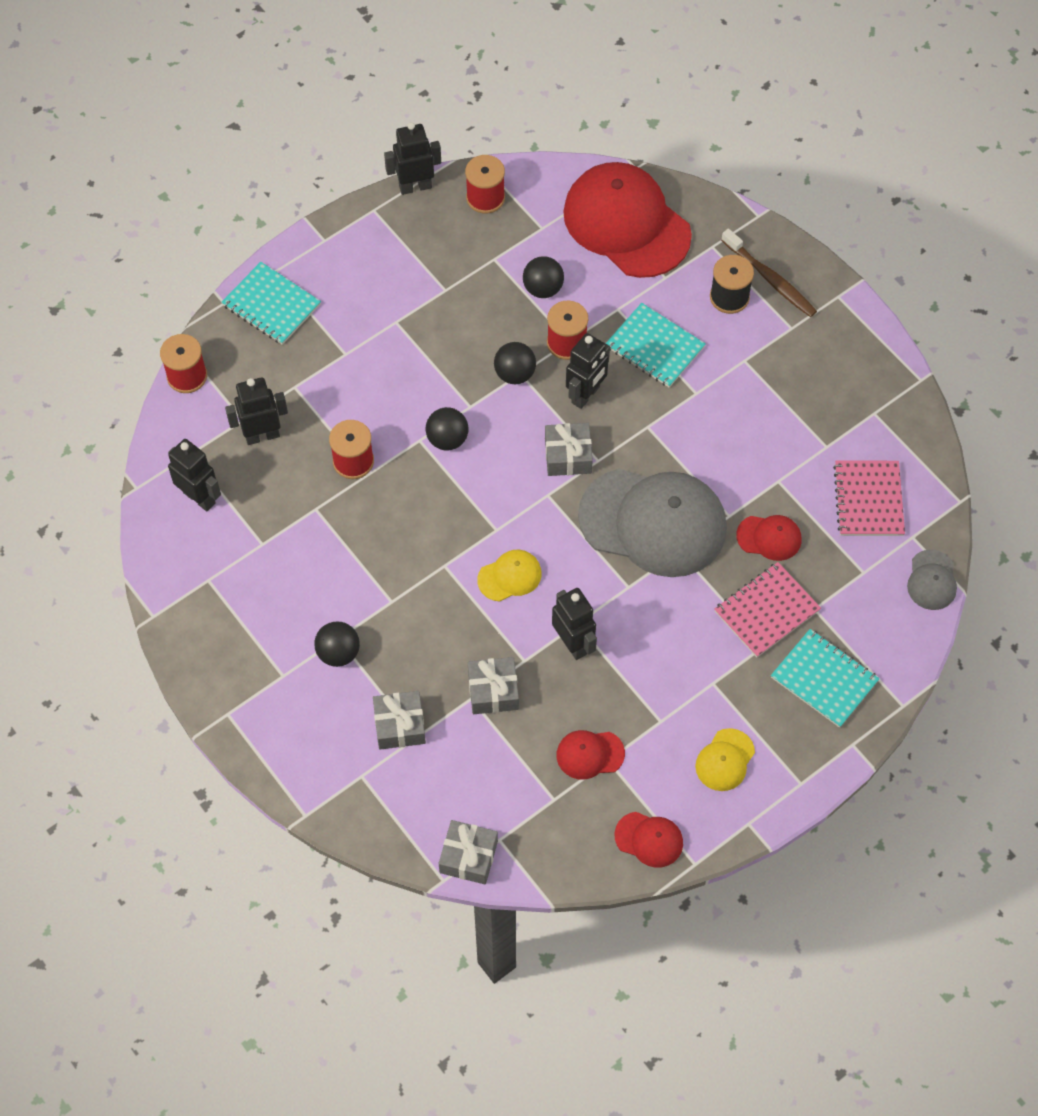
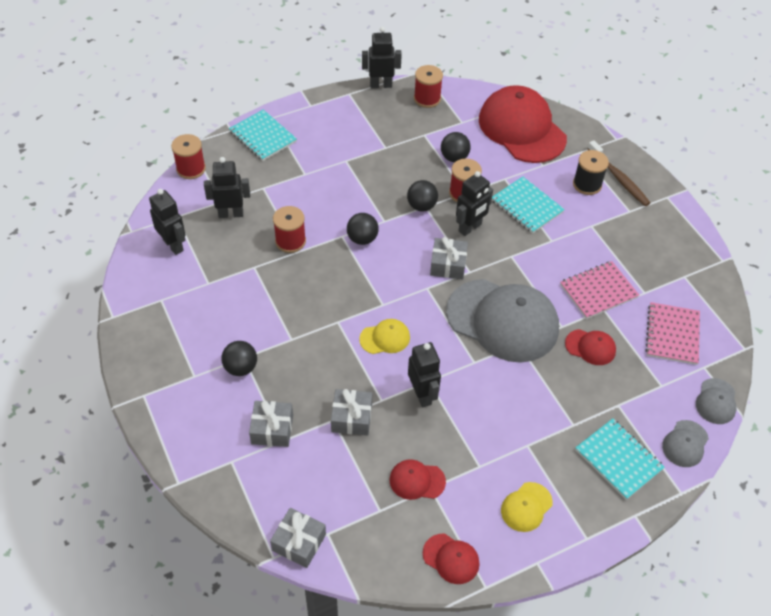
camera: 10 degrees right, 10 degrees down
(766, 611) = (580, 399): pink notebook -> pink notebook (598, 291)
(900, 643) = (685, 444): none -> grey cap

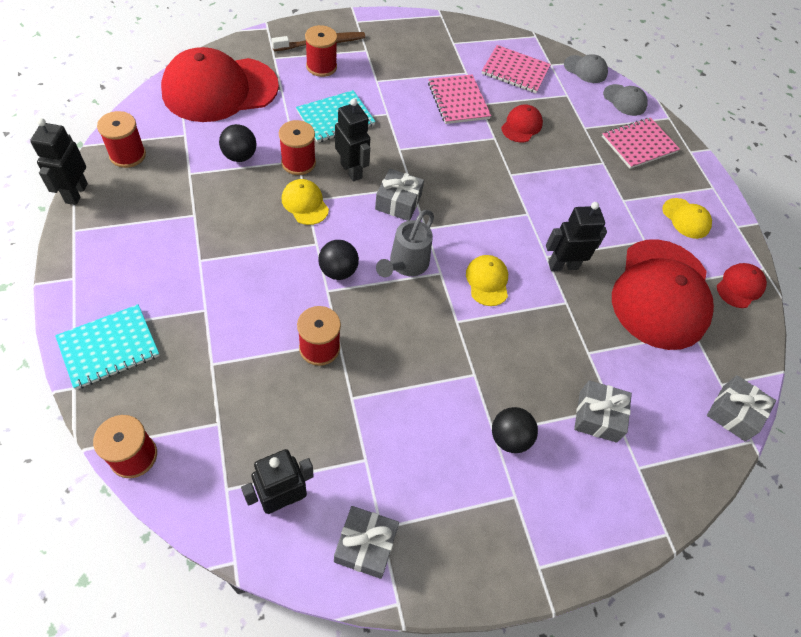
camera: 85 degrees left, 5 degrees up
(231, 214) = (247, 412): black robot -> none
(351, 418) = (587, 334): grey gift -> grey gift (365, 545)
(383, 280) = (405, 264): none -> grey watering can
(417, 481) = (661, 294): red cap -> red cap, size x2.30
(421, 206) = (305, 203): black ball -> yellow cap
(502, 320) = (480, 178): grey cap -> none
(587, 184) = (321, 67): black spool -> red spool
(618, 459) = (639, 144): turquoise notebook -> pink notebook

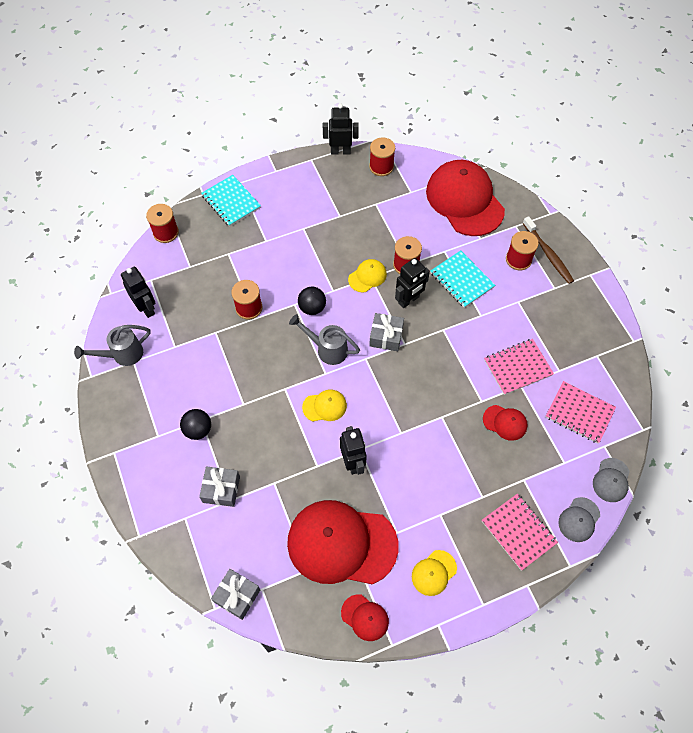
camera: 90 degrees right, 5 degrees up
(240, 156) = (400, 228): black ball -> none
(365, 545) = (122, 354): grey gift -> grey watering can
(515, 71) = (579, 413): pink notebook -> pink notebook turned 75 degrees counterclockwise

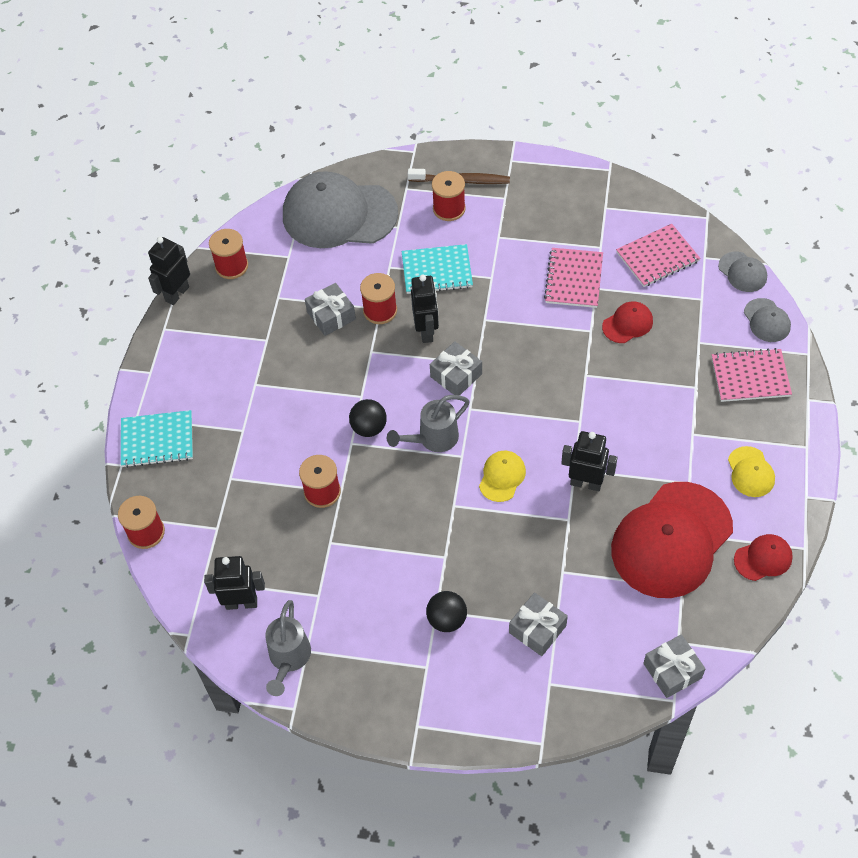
camera: 55 degrees left, 5 degrees down
(367, 276) = (368, 354): yellow cap -> none
(382, 240) = (331, 316): none -> grey gift
(464, 200) = (339, 214): red cap -> grey cap

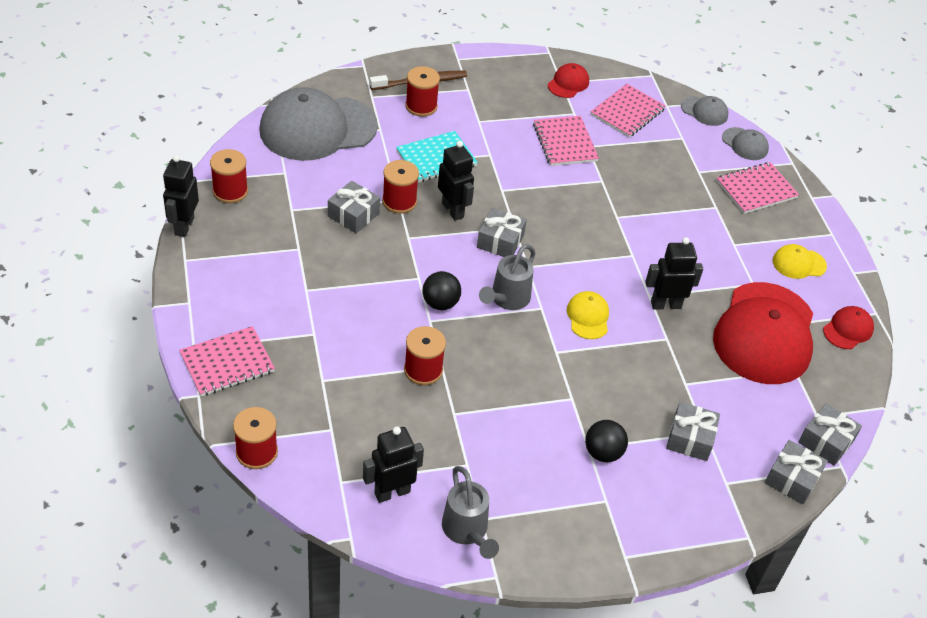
camera: 30 degrees left, 10 degrees down
(157, 440) = (227, 363): turquoise notebook -> pink notebook
(616, 699) = (792, 479): none -> grey gift
(627, 324) = (631, 169): red cap -> red cap (568, 83)
(750, 472) = (799, 263): yellow cap -> yellow cap turned 120 degrees clockwise

